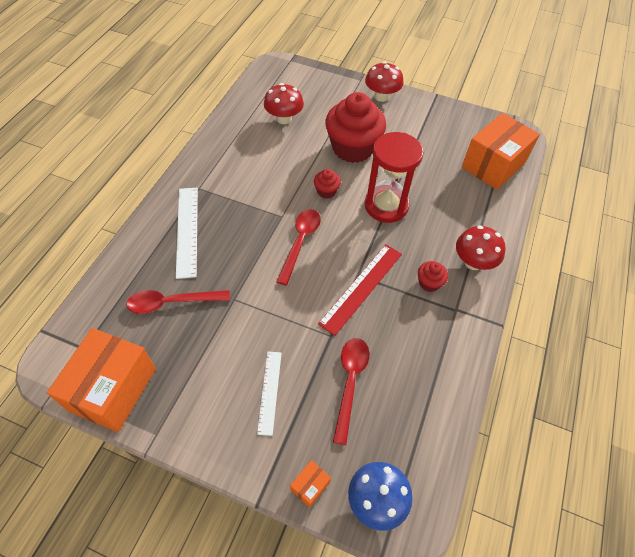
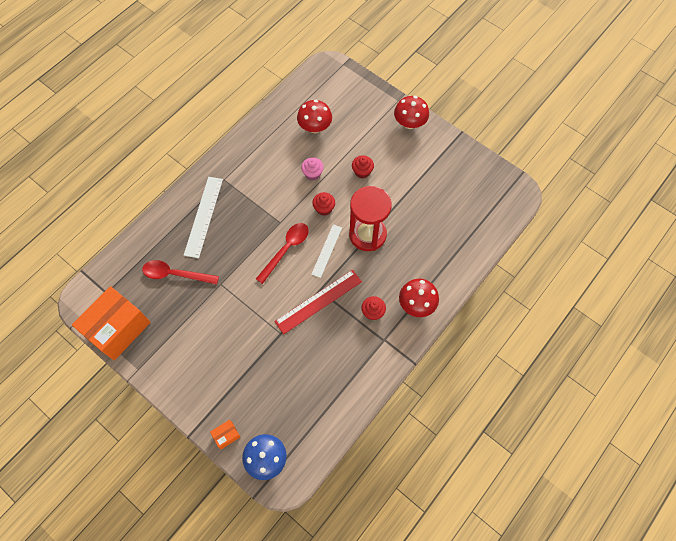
camera: 20 degrees right, 10 degrees up
(270, 392) = (222, 362): white ruler -> white ruler (327, 250)
(299, 161) = (312, 173): none -> pink cupcake
(350, 382) = (280, 373): red spoon -> none
(352, 148) = (362, 171): red cupcake -> red cupcake, size x0.43
(493, 165) = (477, 218): orange box -> none

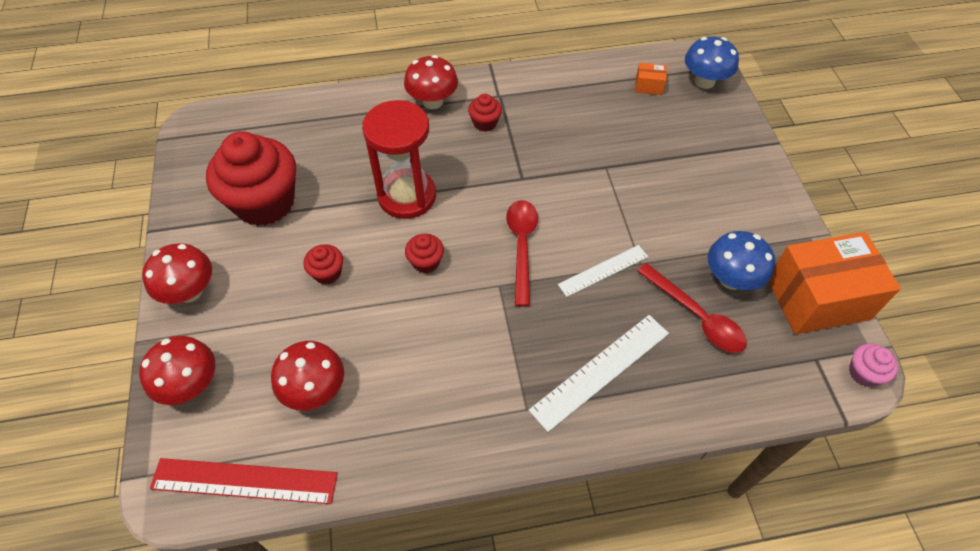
camera: 140 degrees left, 10 degrees down
(169, 308) = (731, 279): none -> blue mushroom
(226, 435) = (735, 120): orange box -> orange box (648, 86)
(286, 249) = (521, 246): red spoon -> red spoon turned 105 degrees clockwise
(312, 173) = (392, 319): pink cupcake -> pink cupcake (863, 373)
(318, 301) = (534, 168): red ruler -> red ruler (244, 480)
(327, 250) = (472, 212): white ruler -> white ruler (603, 270)
(364, 96) = (191, 385): none -> red mushroom
(430, 180) = (265, 202): none -> red cupcake

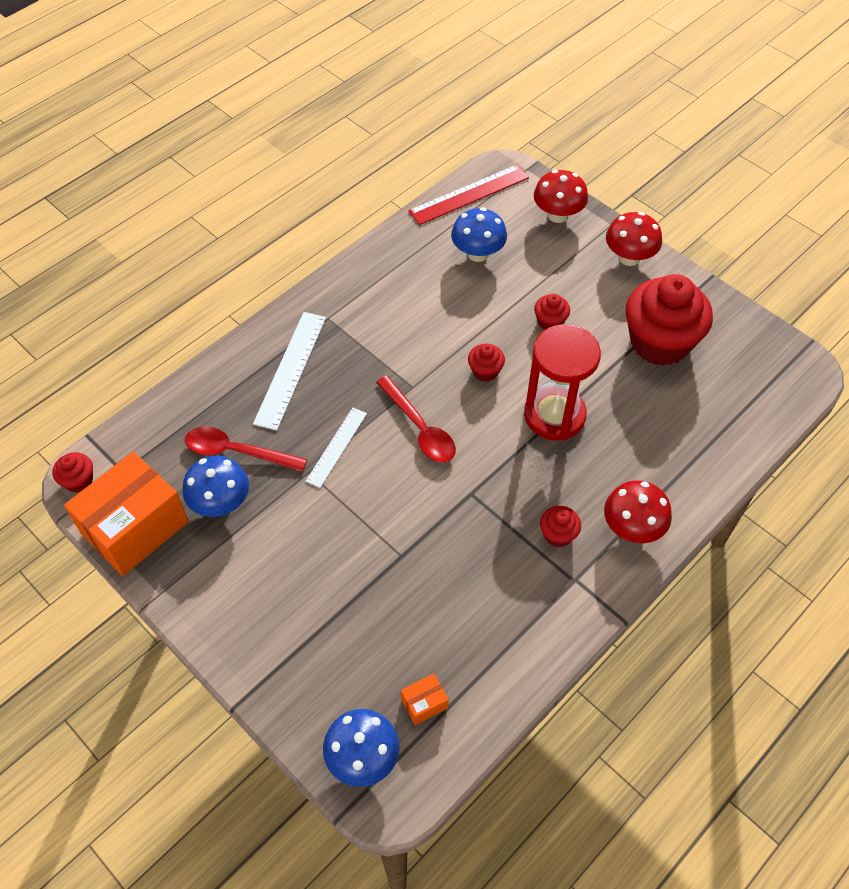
camera: 145 degrees right, 0 degrees up
(315, 390) = (478, 253): red mushroom -> blue mushroom
(863, 373) = (79, 481): pink cupcake -> red cupcake

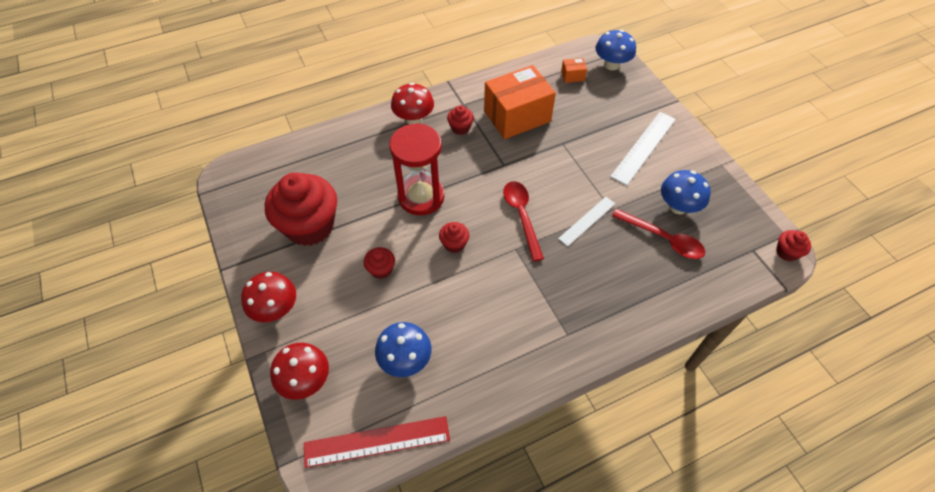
camera: 160 degrees left, 0 degrees up
(135, 528) = (740, 207): orange box -> orange box (517, 116)
(290, 369) = (610, 294): white ruler -> white ruler (644, 147)

